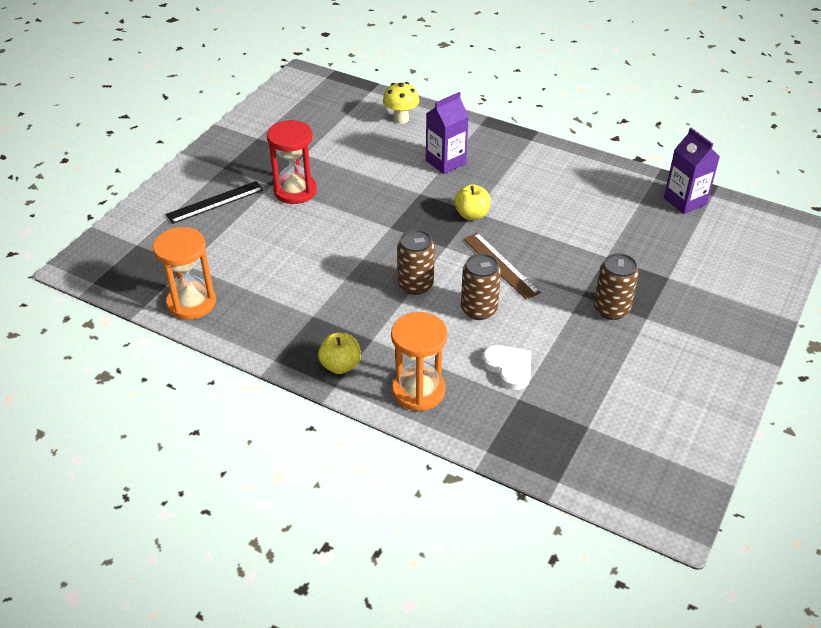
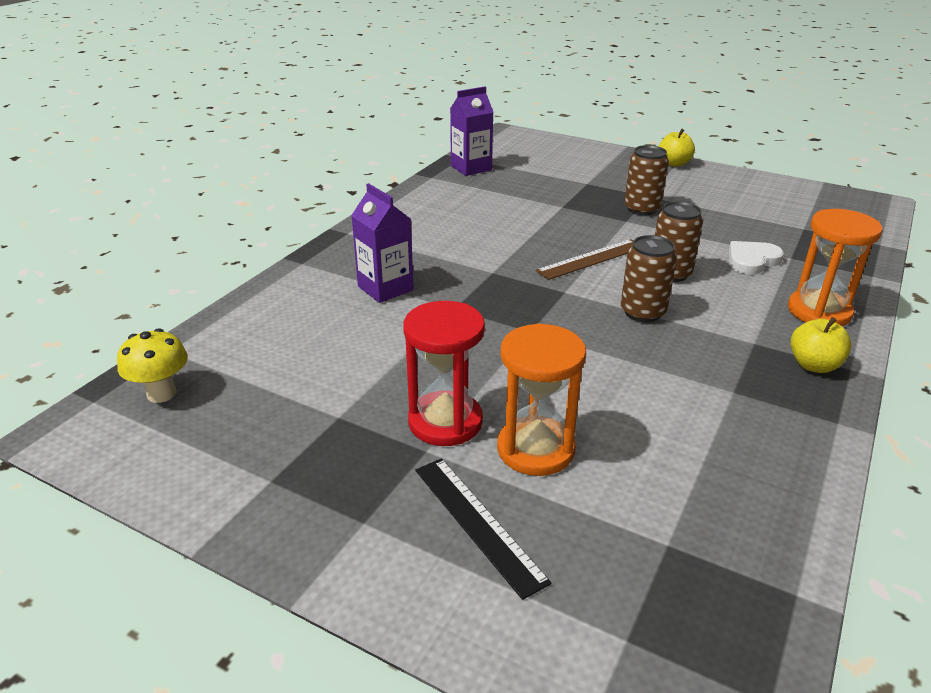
camera: 90 degrees left, 10 degrees down
(191, 303) = (764, 526): orange hourglass -> orange hourglass (535, 449)
(401, 119) = (266, 322): yellow mushroom -> yellow mushroom (161, 393)
(471, 214) = (499, 273): yellow apple -> yellow apple (674, 163)

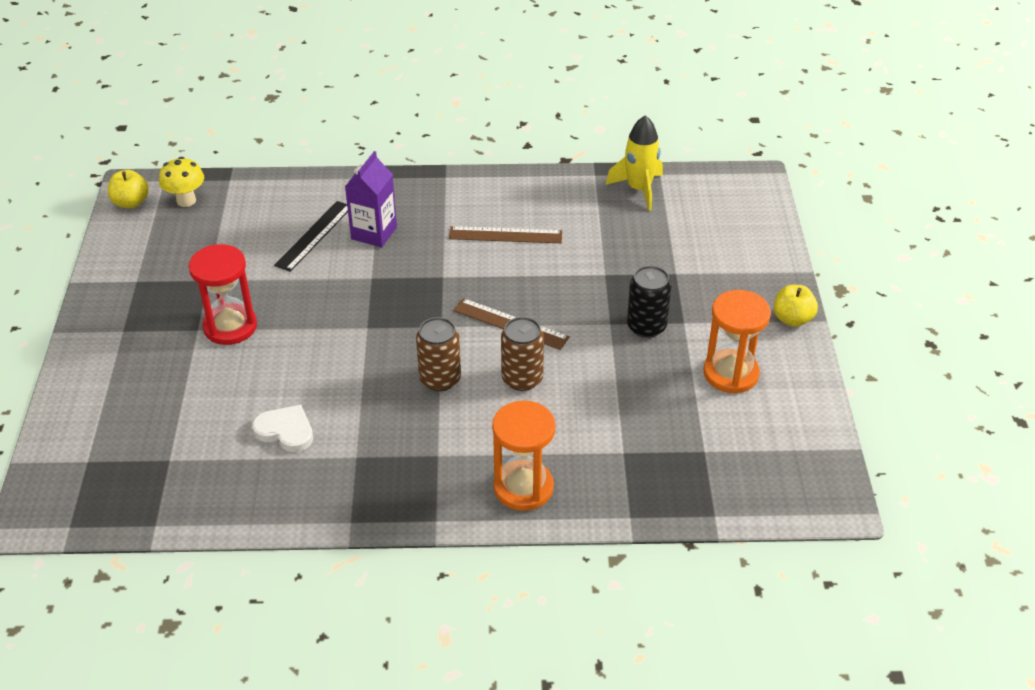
camera: 60 degrees right, 10 degrees up
(466, 229) = (505, 235): none -> brown ruler
(471, 168) = (639, 189): purple carton -> yellow rocket
(478, 523) = (145, 375): black ruler -> black ruler (314, 235)
(535, 449) = (226, 376): orange hourglass -> orange hourglass (731, 373)
(642, 209) = (646, 326): brown can -> black can
(752, 260) = (593, 426): white heart -> white heart (285, 431)
(814, 365) = (425, 497): yellow apple -> yellow apple (131, 202)

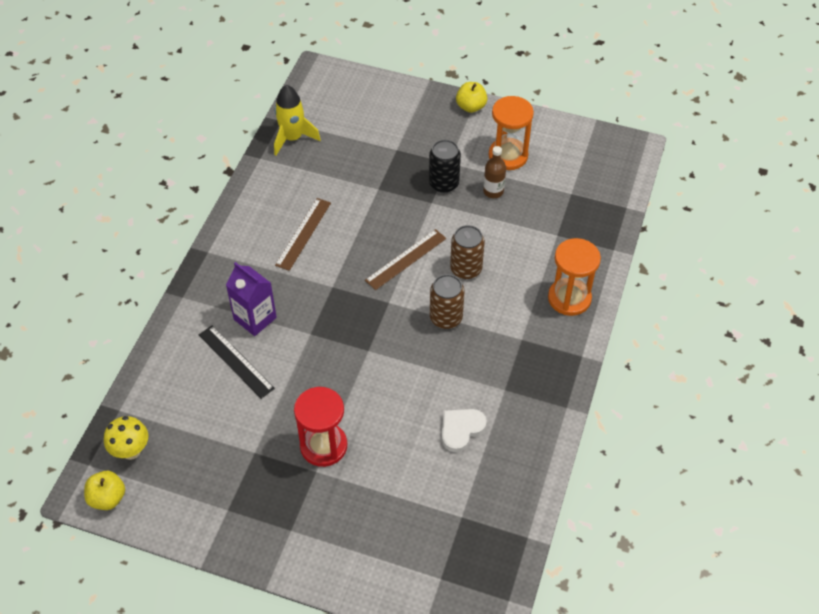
camera: 70 degrees left, 10 degrees up
(661, 374) = (493, 191): none -> brown bottle

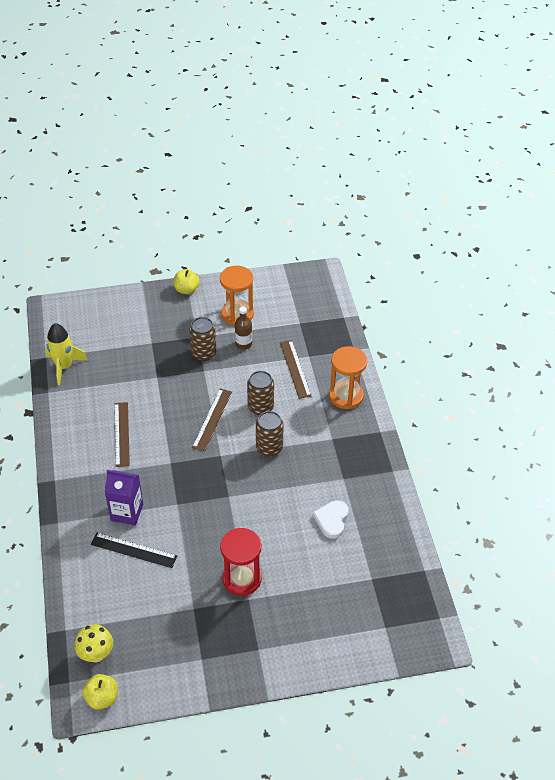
camera: 30 degrees left, 5 degrees down
(443, 183) = (203, 353): black can -> brown can
(532, 243) = (295, 369): none -> brown ruler

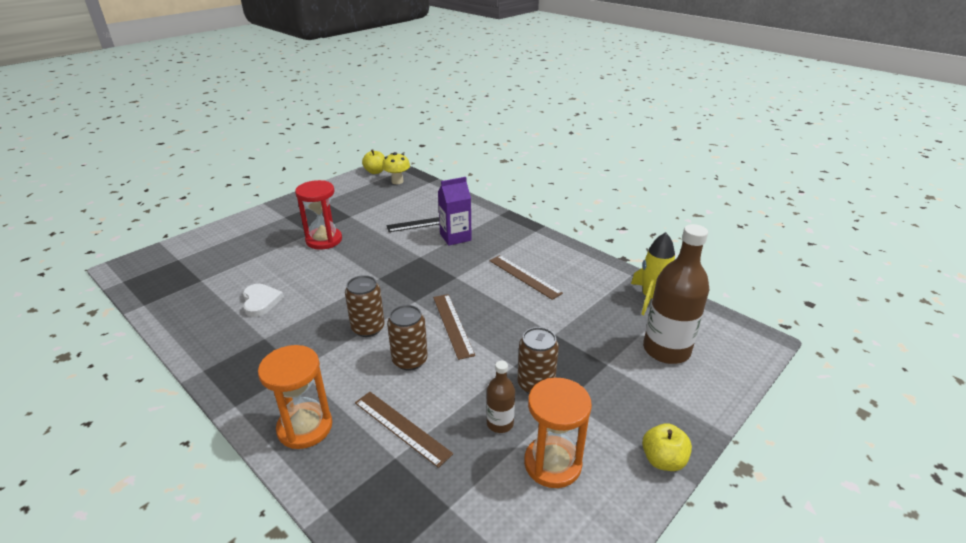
camera: 145 degrees right, 15 degrees down
(108, 332) = (666, 350): none -> brown bottle

